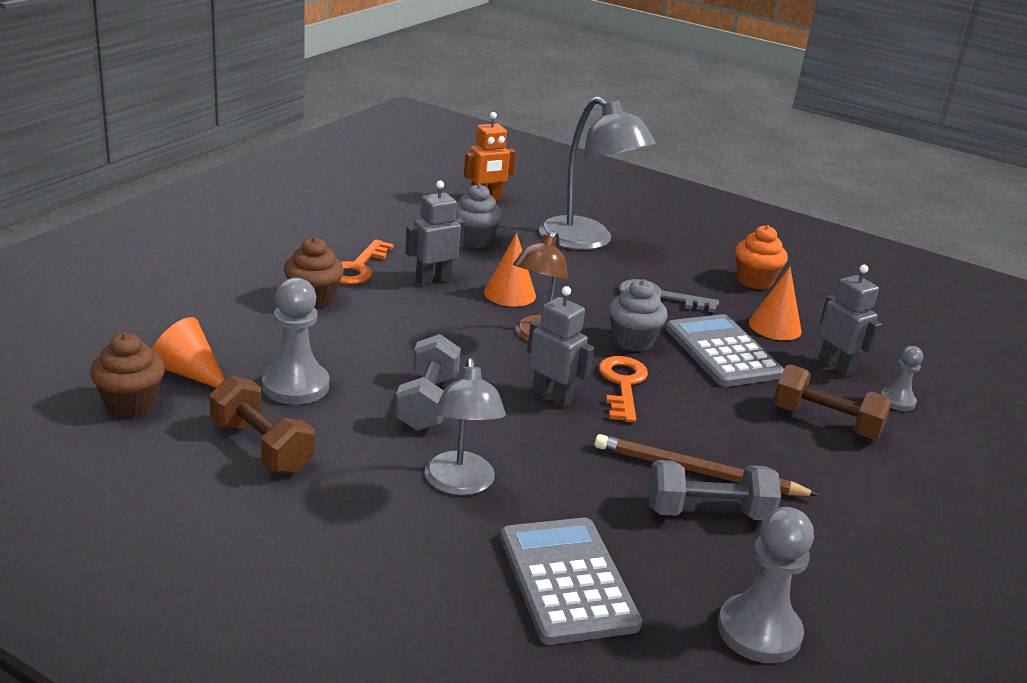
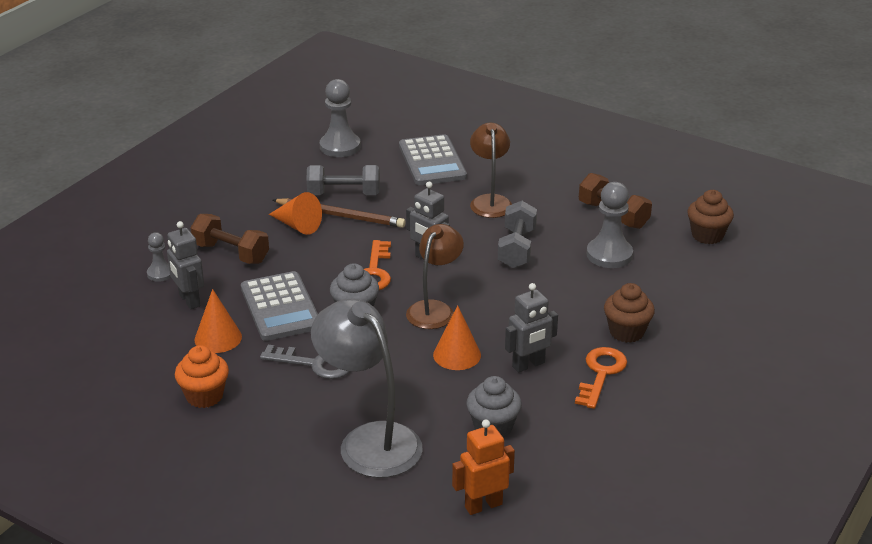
camera: 175 degrees left, 5 degrees up
(190, 373) = (684, 259): orange cone -> orange cone (297, 225)
(460, 484) = (490, 201): grey lamp -> brown lamp

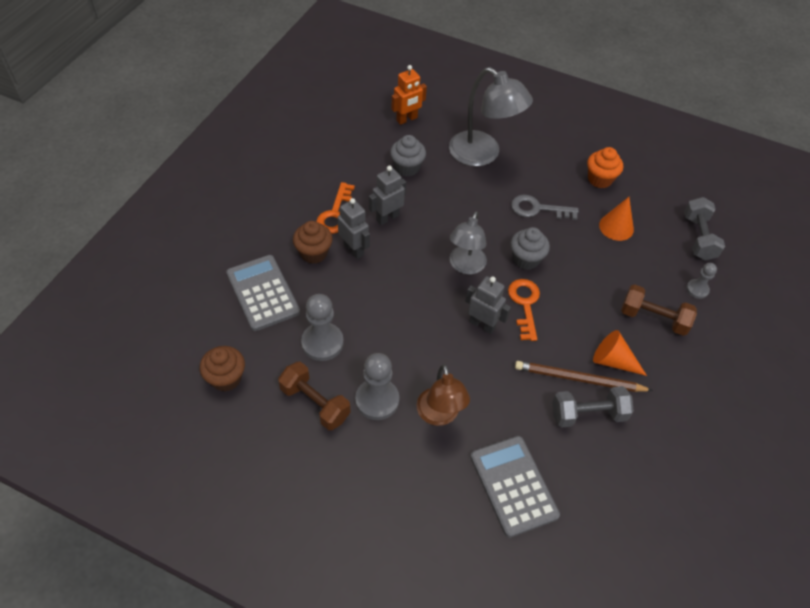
camera: 170 degrees right, 20 degrees up
(189, 300) = (657, 262): grey robot -> grey robot (354, 249)
(280, 307) = (584, 260): grey calculator -> grey calculator (263, 293)
(340, 146) = (624, 507): grey pawn -> grey pawn (377, 400)
(434, 309) = (465, 266): brown lamp -> grey lamp
(457, 355) = (440, 223): orange cone -> none
(517, 249) = (406, 344): grey dumbbell -> grey dumbbell (698, 237)

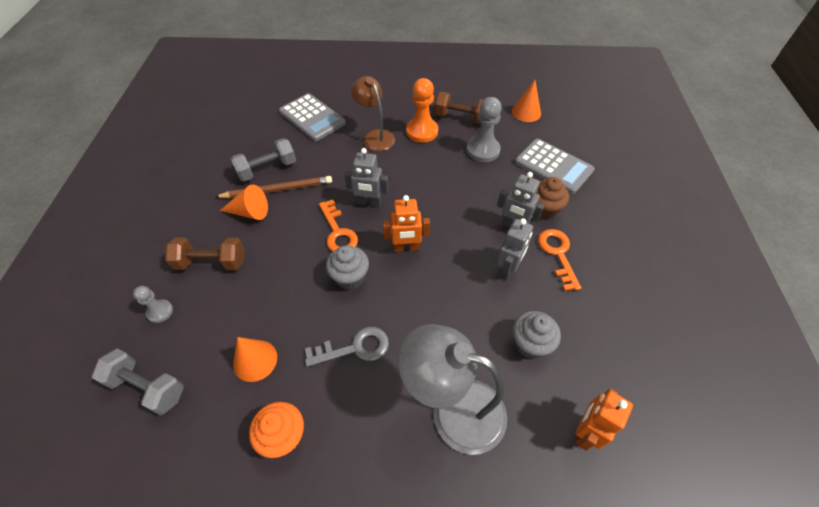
camera: 160 degrees right, 0 degrees up
(226, 378) = (526, 112): brown cupcake -> orange cone
(377, 400) = (422, 131): grey pawn -> orange pawn
(465, 266) = (406, 248): grey lamp -> orange robot
(698, 237) = (147, 387): grey dumbbell -> grey dumbbell turned 45 degrees counterclockwise

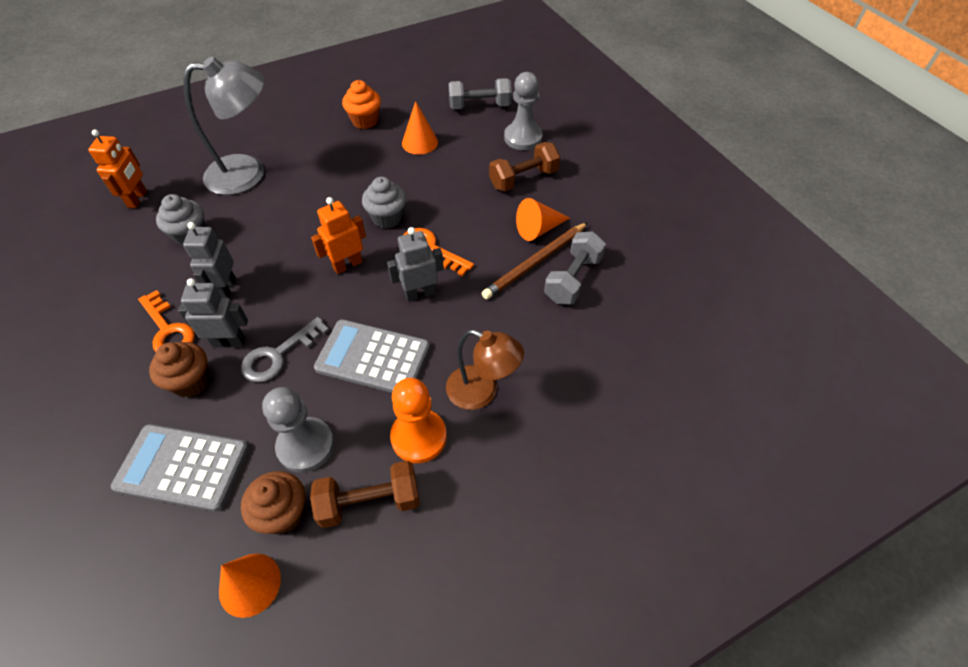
camera: 150 degrees right, 0 degrees up
(160, 312) = (523, 138): grey pawn -> grey pawn, size x1.77
(312, 118) = (598, 380): grey calculator -> grey calculator (373, 358)
(355, 348) = (347, 176): grey key -> grey key (279, 355)
(504, 129) = (283, 513): none -> brown cupcake

